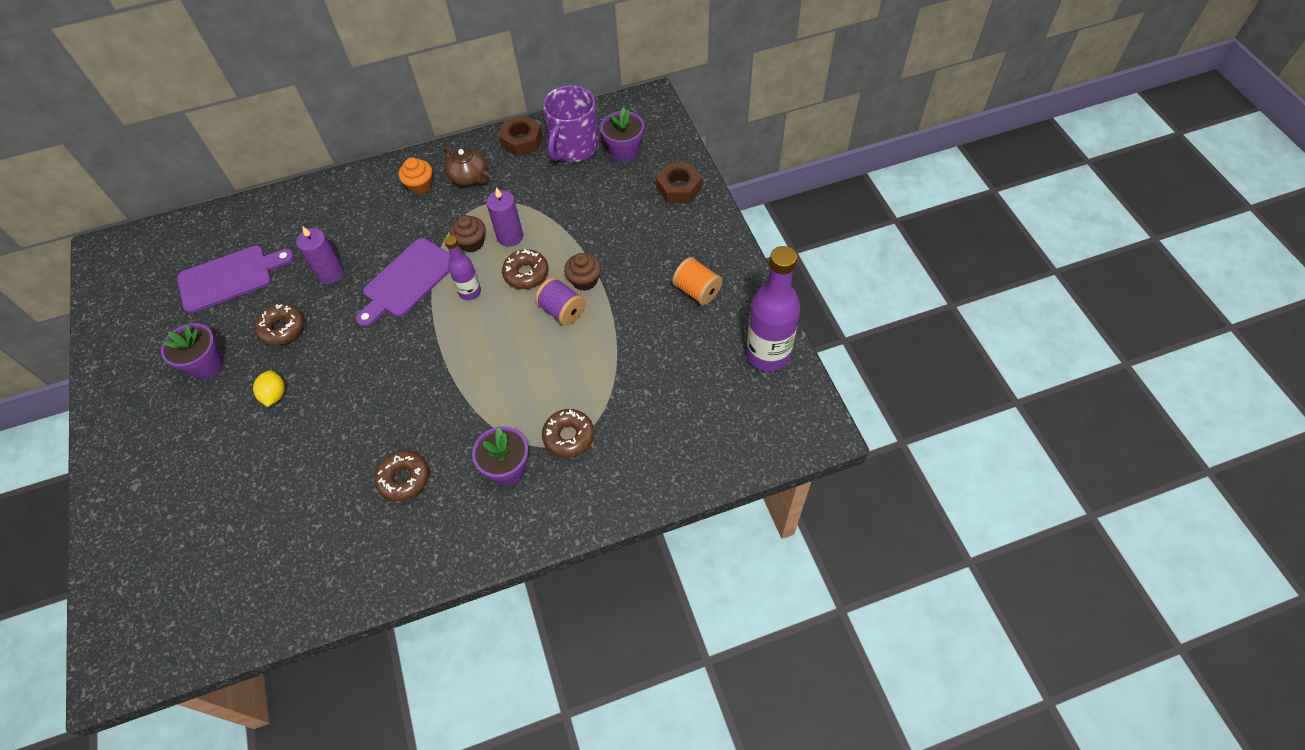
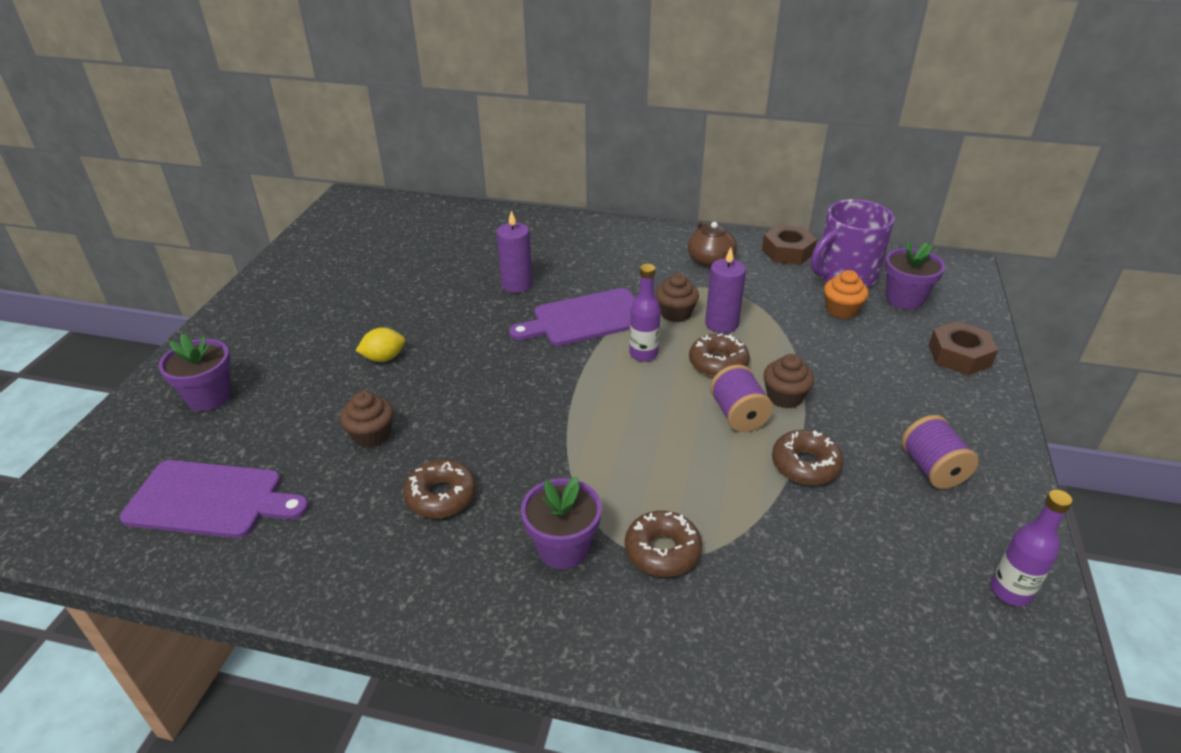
camera: 30 degrees right, 20 degrees down
(207, 365) = (349, 308): purple flower pot -> purple flower pot (209, 397)
(230, 278) = (427, 253): purple cutting board -> purple cutting board (210, 500)
(275, 395) = (384, 358): yellow lemon -> yellow lemon turned 45 degrees clockwise
(282, 328) = (437, 308): brown donut -> brown donut (805, 465)
(318, 462) = (371, 435): none -> brown cupcake
(420, 185) = (655, 250): orange cupcake -> orange cupcake (841, 310)
(697, 291) = (932, 469): orange spool -> purple spool
(768, 354) = (1010, 591): purple bottle -> purple bottle, size x0.55

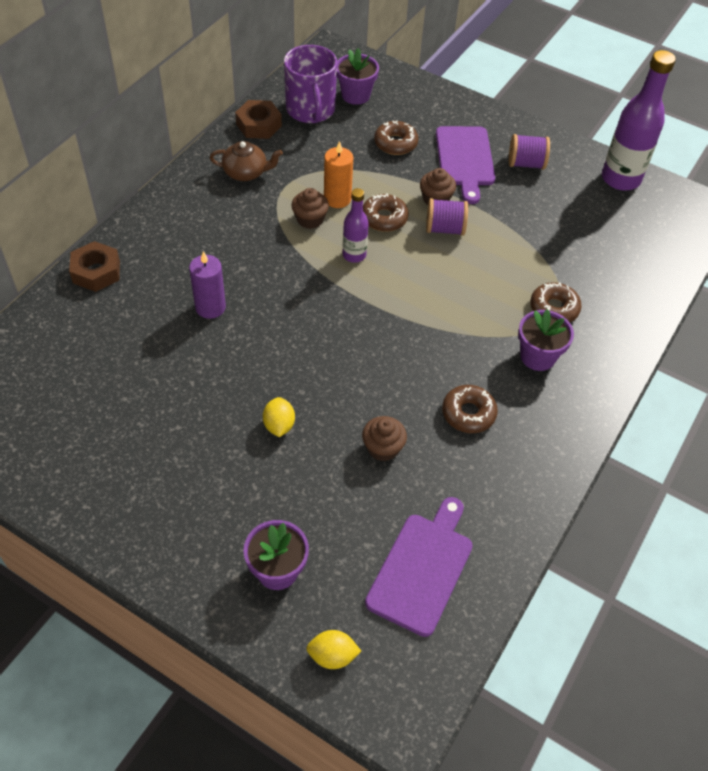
camera: 75 degrees left, 15 degrees up
(108, 455) = (332, 656): none -> yellow lemon
(585, 318) = (289, 275): purple cutting board -> purple cutting board (464, 159)
(721, 324) = (337, 199): purple candle -> orange candle
(805, 465) = (503, 216): brown donut -> brown donut (395, 143)
(841, 310) = (352, 131): orange cupcake -> none
(959, 355) = (429, 101): brown nut -> brown nut (96, 272)
(1010, 591) = (620, 179): purple bottle -> purple bottle, size x1.83

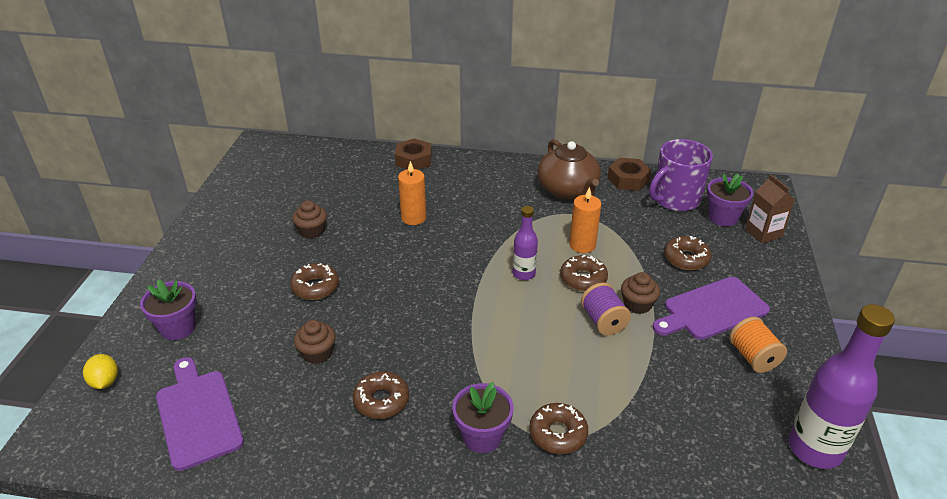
camera: 70 degrees right, 15 degrees down
(210, 307) = (413, 218): purple candle -> orange candle
(246, 172) = (568, 190): brown teapot -> brown teapot, size x1.58
(279, 425) = (315, 287): yellow lemon -> brown donut
(310, 219) = (545, 237): brown cupcake -> brown cupcake (312, 231)
(391, 84) = (763, 233): none -> brown carton
(422, 568) = (198, 414): purple cutting board -> purple cutting board turned 120 degrees counterclockwise
(526, 164) = (753, 357): purple spool -> orange spool

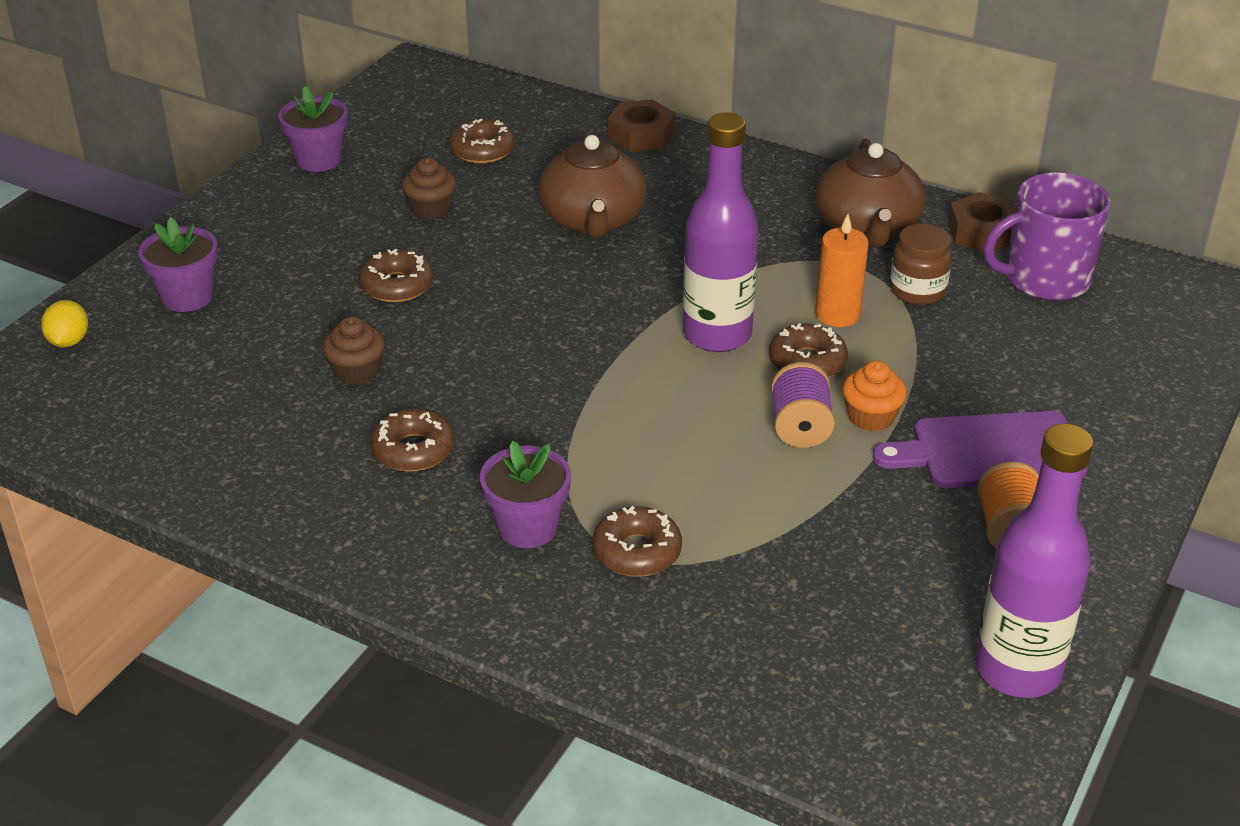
camera: 20 degrees right, 0 degrees up
(198, 414) = (167, 408): purple cutting board -> none
(413, 218) = (593, 220): orange candle -> brown teapot
(524, 274) = (717, 335): purple bottle -> purple bottle, size x1.83
(615, 221) = (917, 291): none -> brown jar
(637, 304) = (871, 417): brown cupcake -> orange cupcake
(686, 258) = (999, 370): brown donut -> brown donut (482, 150)
(723, 217) = (1110, 323): purple flower pot -> purple flower pot (319, 160)
(763, 233) = (1165, 362): brown carton -> none

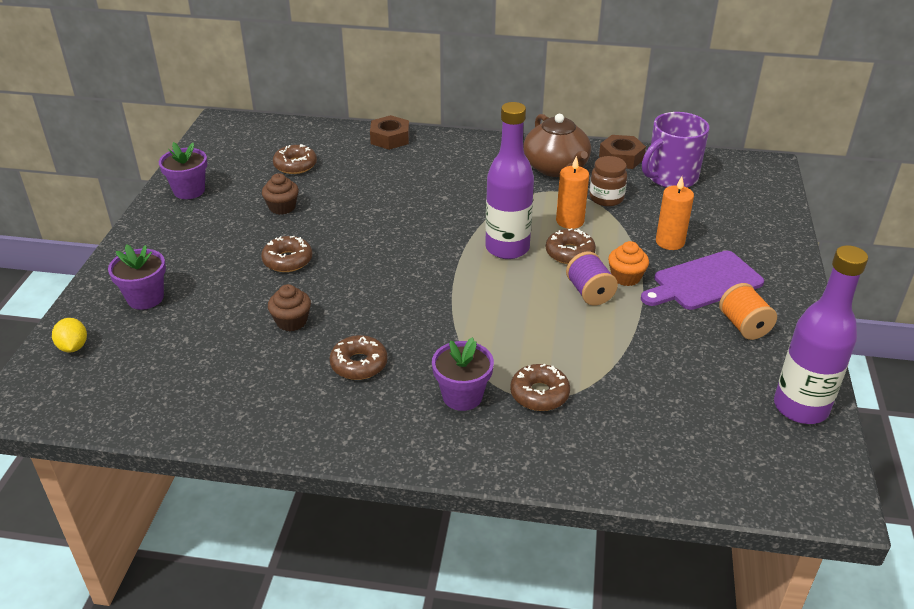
camera: 20 degrees left, 0 degrees up
(593, 220) = (390, 195): brown teapot -> none
(976, 379) = (670, 242): none -> orange candle

